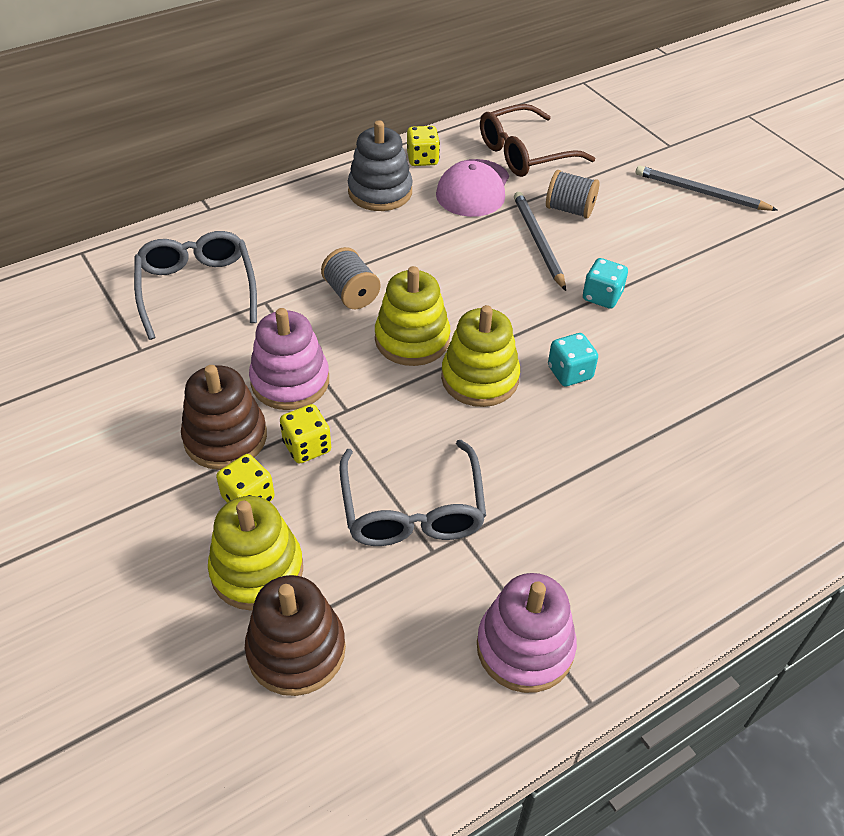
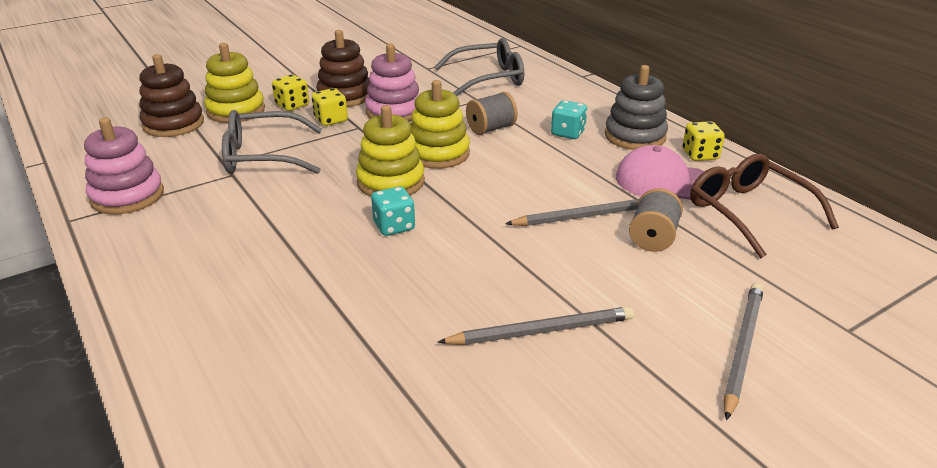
camera: 90 degrees right, 15 degrees down
(602, 296) = (505, 251): turquoise dice -> turquoise dice (568, 133)
(707, 284) = (541, 331): none -> grey pencil

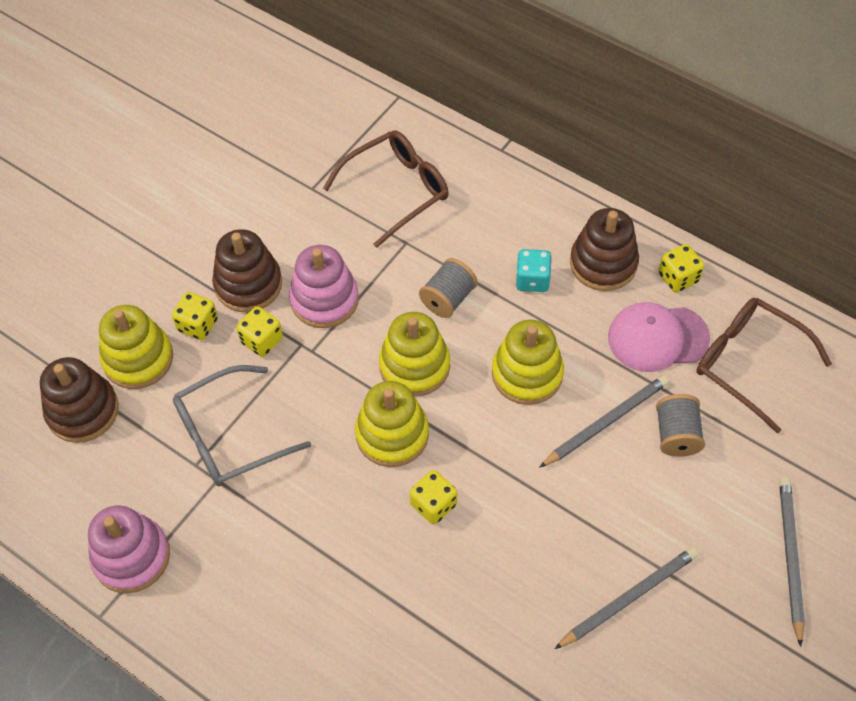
camera: 20 degrees left, 25 degrees up
(394, 226) = (433, 504): turquoise dice -> yellow dice
(488, 78) = (397, 190): grey glasses -> brown glasses
(531, 176) = (527, 374): none -> yellow stacking toy
(635, 136) = (603, 263): grey stacking toy -> brown stacking toy

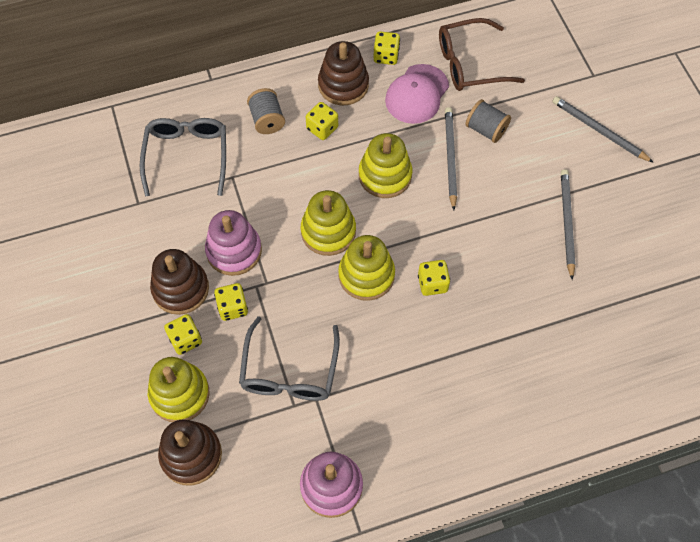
camera: 55 degrees left, 5 degrees up
(397, 190) = (187, 156): brown glasses -> grey glasses
(448, 299) = (295, 181): grey spool -> grey spool (267, 120)
(532, 280) = (322, 128): turquoise dice -> yellow dice

